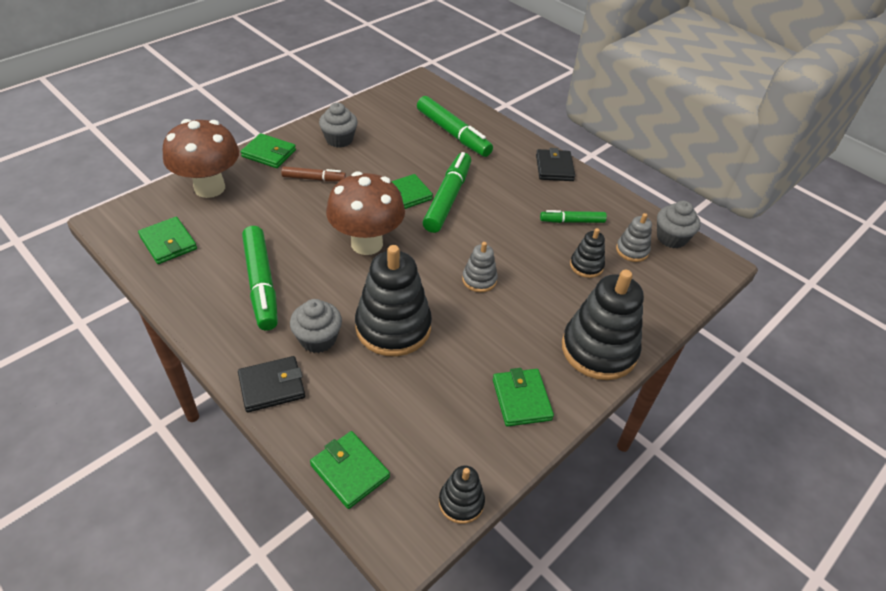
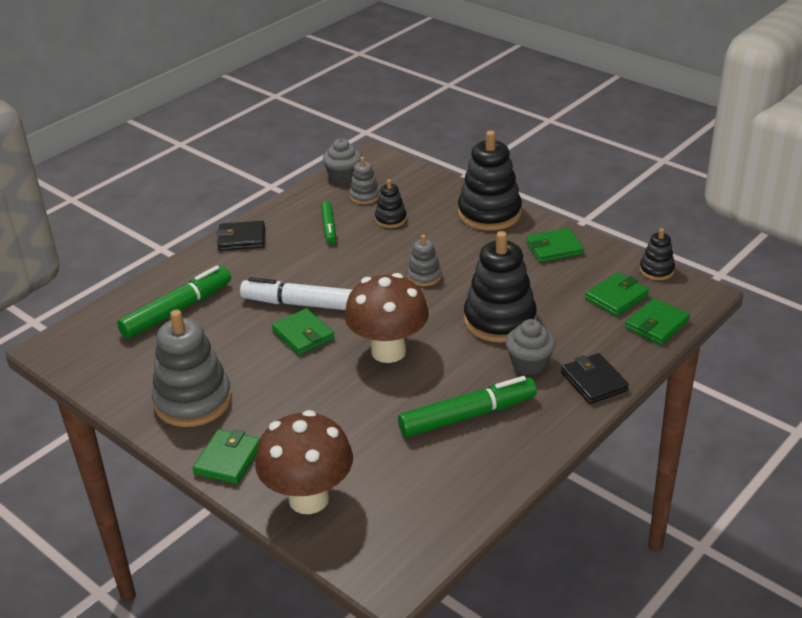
camera: 90 degrees left, 10 degrees down
(168, 243) = (421, 508): green wallet -> green wallet (616, 297)
(314, 179) = (279, 409): brown marker -> none
(339, 139) = (193, 401): grey cupcake -> grey stacking toy
(448, 198) = (304, 304): green marker -> white marker

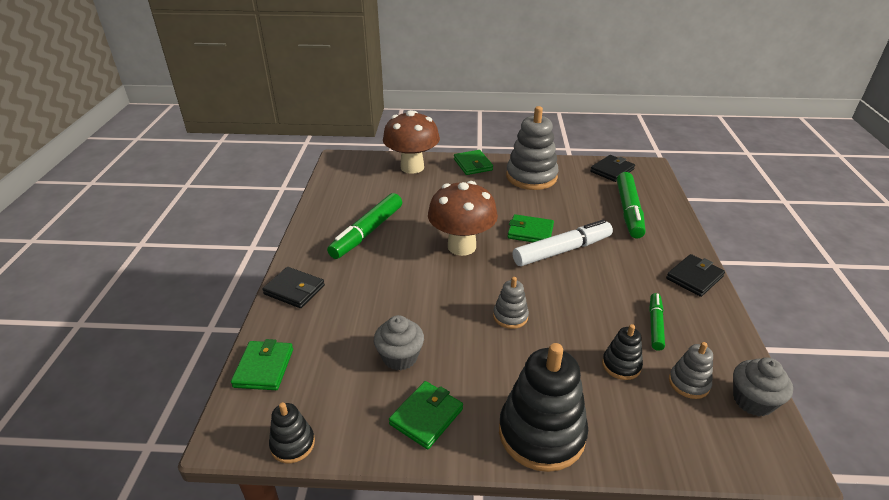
camera: 140 degrees right, 0 degrees up
(96, 363) = (612, 170): none -> black wallet
(329, 227) = (655, 325): green marker -> green marker turned 60 degrees clockwise
(499, 320) = (407, 306): black stacking toy -> none
(529, 363) = (354, 282): grey cupcake -> grey cupcake (400, 357)
(616, 297) = (319, 381): green wallet -> none

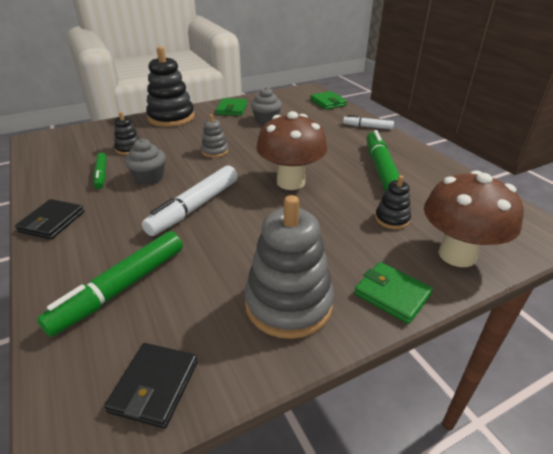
camera: 150 degrees right, 0 degrees up
(292, 444) = (281, 92): black stacking toy -> black stacking toy (392, 219)
(294, 290) = (367, 127): black wallet -> white marker
(530, 232) = (237, 215): green wallet -> none
(629, 211) = (121, 288): green marker -> green marker turned 120 degrees counterclockwise
(689, 383) = (83, 152): grey stacking toy -> none
(753, 401) = (41, 155): grey cupcake -> grey cupcake (149, 178)

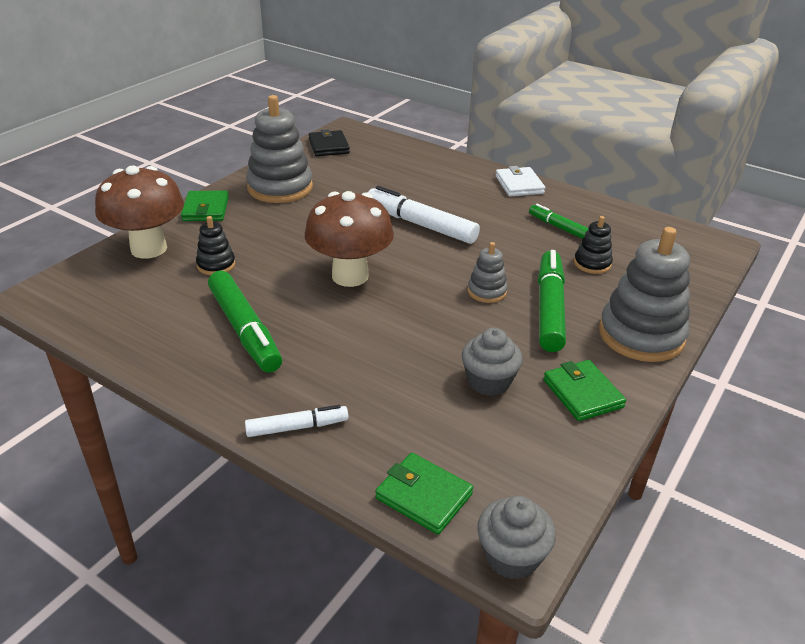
camera: 150 degrees right, 0 degrees up
(52, 222) = (519, 185): black wallet -> white wallet
(121, 288) = (401, 168): green marker -> green marker (549, 308)
(149, 178) = (507, 238): grey cupcake -> grey cupcake (511, 556)
(171, 117) = (641, 335): black stacking toy -> grey stacking toy
(195, 207) = (420, 224): white marker -> white marker turned 60 degrees counterclockwise
(392, 294) = (206, 209): green wallet -> green wallet turned 75 degrees clockwise

